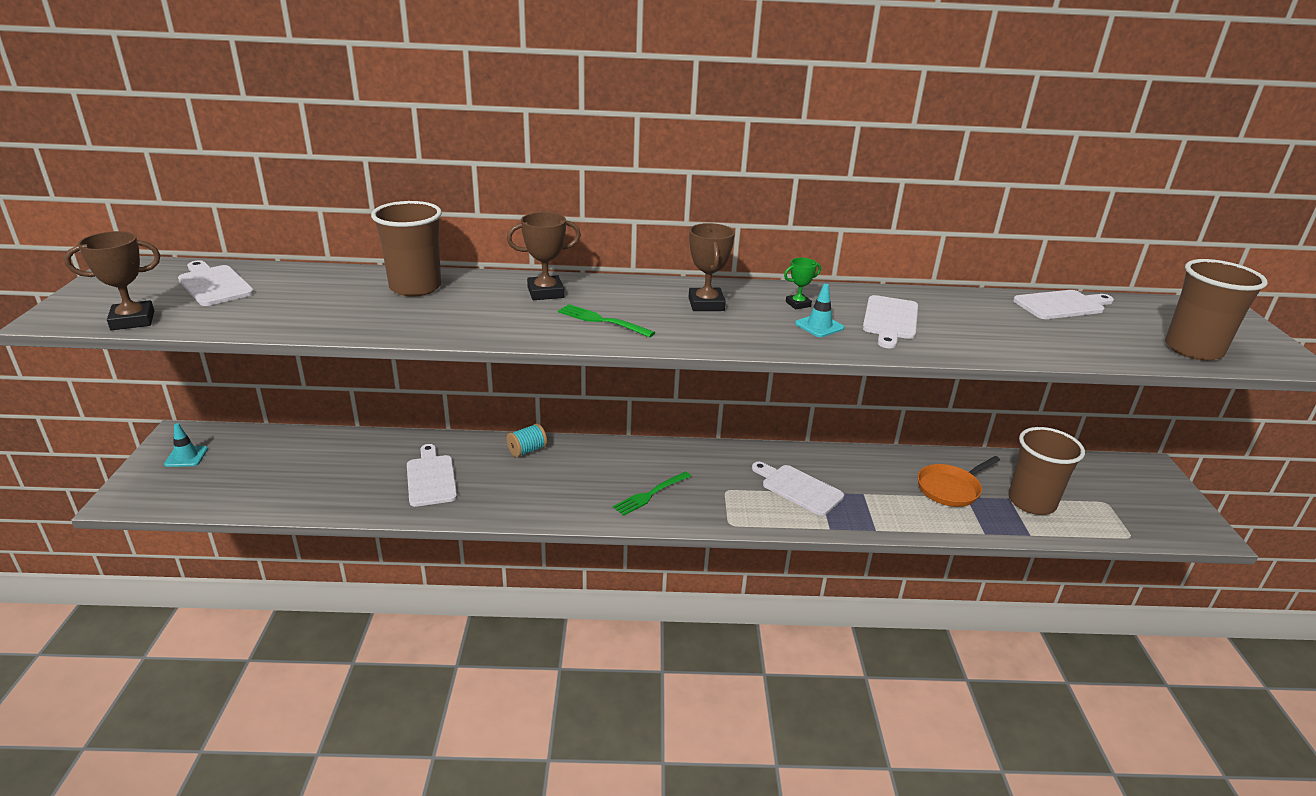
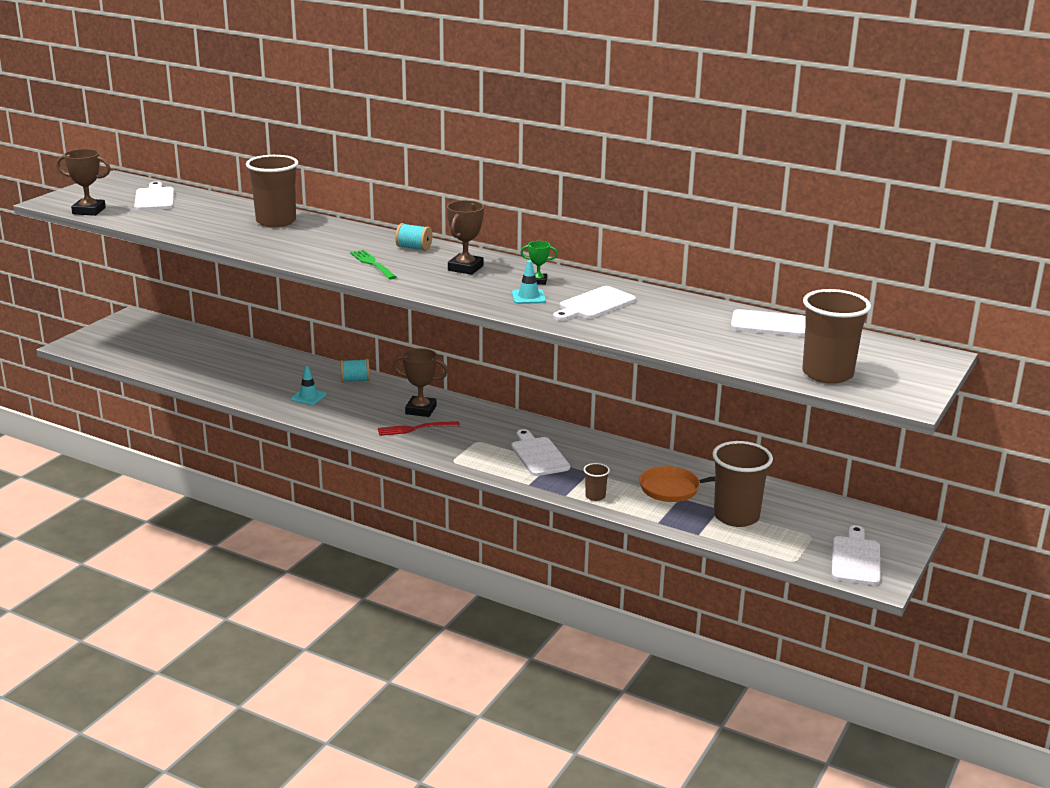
camera: 30 degrees right, 5 degrees down
(186, 457) = (126, 330): turquoise traffic cone -> turquoise traffic cone (308, 397)
(431, 478) = (269, 380): white cutting board -> white cutting board (855, 558)
(545, 292) = (359, 240): brown trophy -> brown trophy (421, 410)
(618, 290) = (414, 248): none -> turquoise spool
(650, 494) = (415, 429): green fork -> red fork
(901, 521) = (595, 496): none -> brown cup

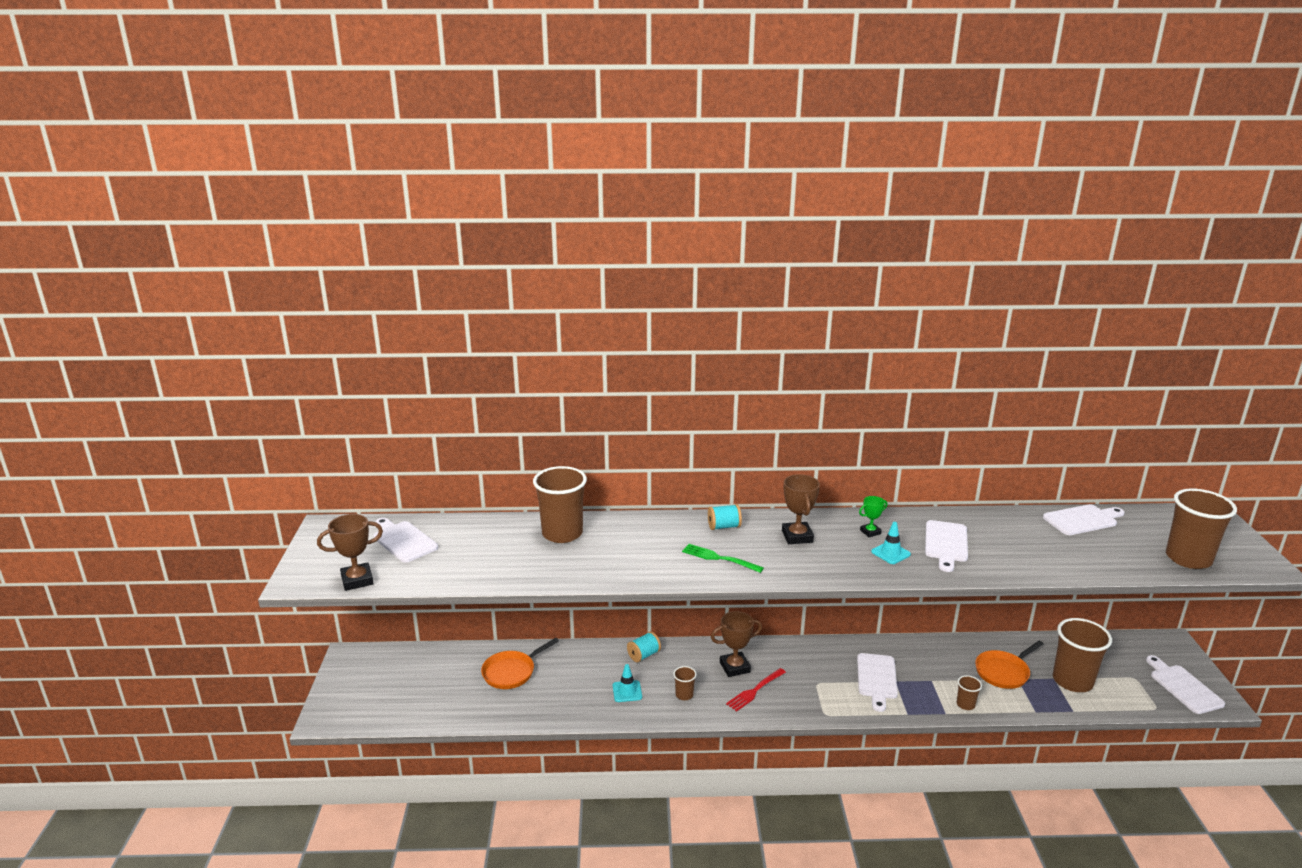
camera: 30 degrees left, 0 degrees up
(236, 359) = (512, 672): none -> orange pan
(351, 413) = (684, 695): none -> brown cup
(538, 455) = (877, 679): white cutting board -> white cutting board turned 120 degrees counterclockwise

